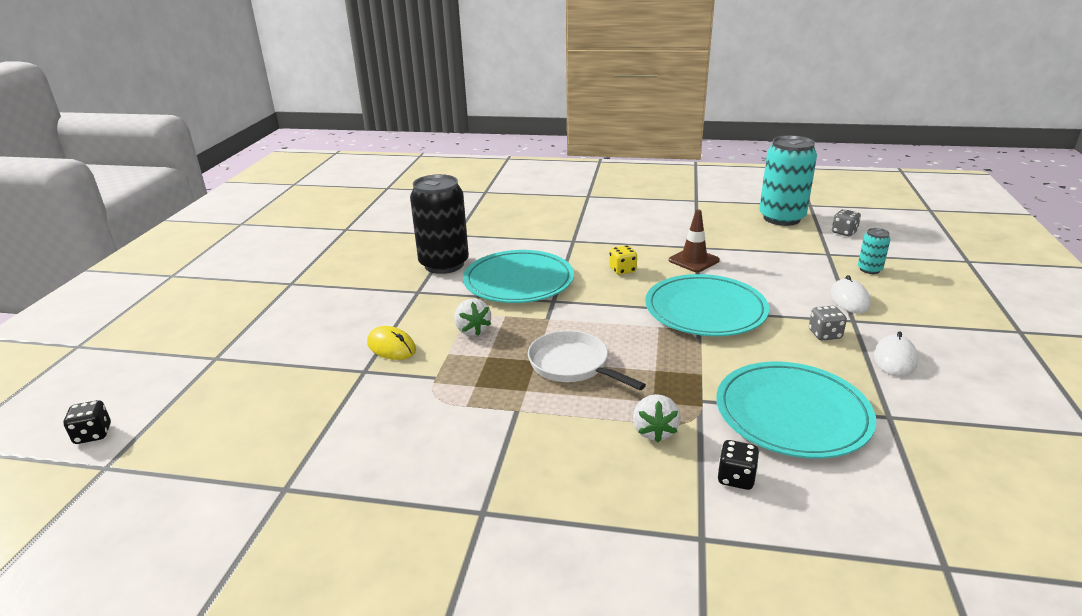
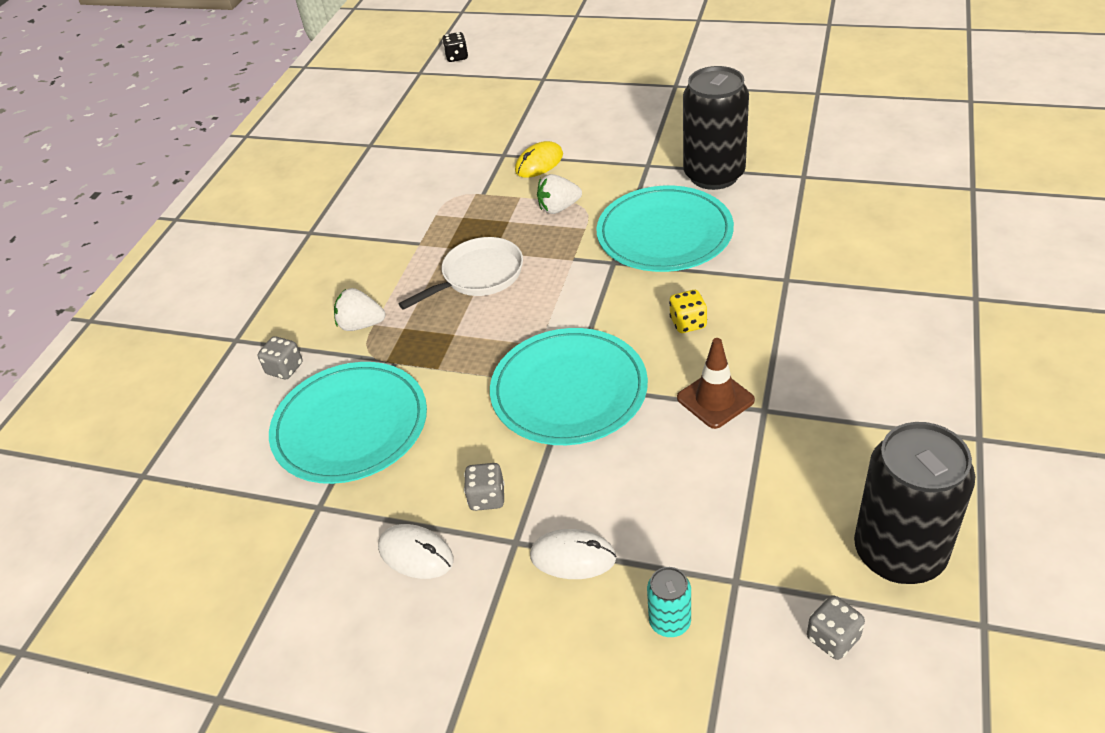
camera: 100 degrees right, 15 degrees up
(736, 478) = (285, 369): black dice -> grey dice
(781, 218) = (899, 553): turquoise can -> black can

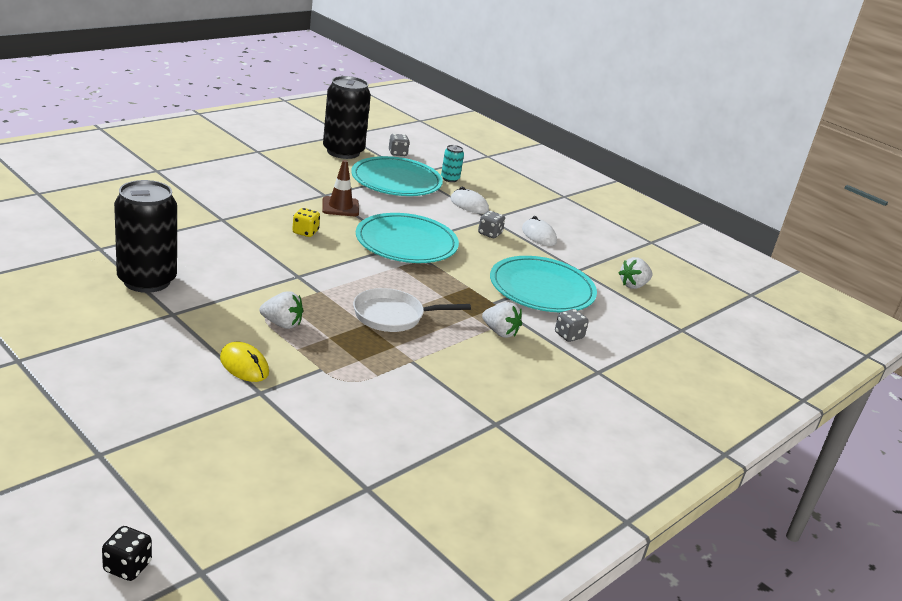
camera: 160 degrees left, 15 degrees down
(226, 528) = (633, 285): none -> white strawberry
(539, 163) = (244, 365): yellow mouse -> yellow mouse turned 60 degrees clockwise
(664, 234) = (243, 271): turquoise plate -> turquoise plate (396, 181)

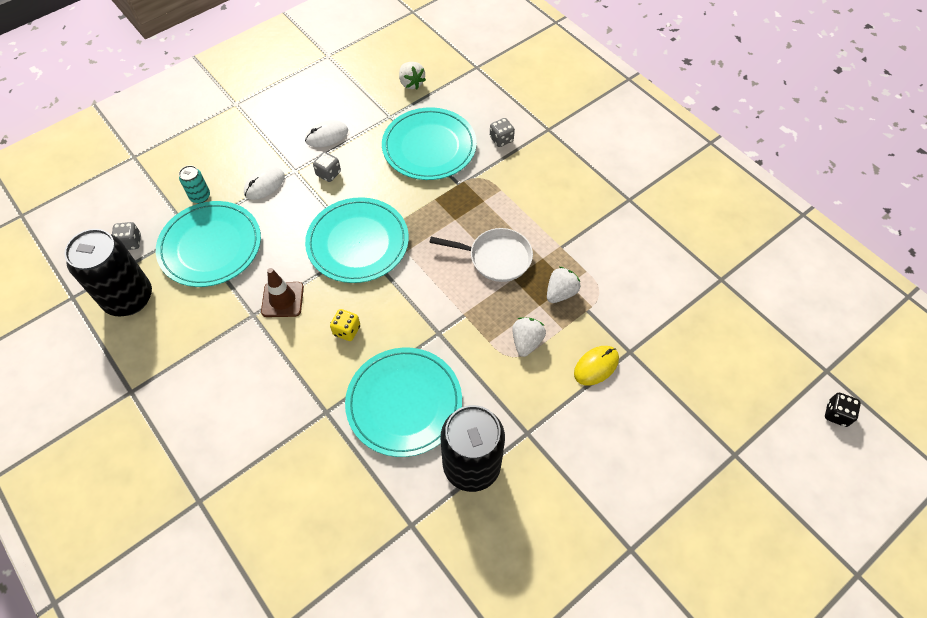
camera: 80 degrees left, 30 degrees up
(222, 253) = (404, 403): none -> turquoise plate
(393, 316) = (496, 258): white pan -> white pan turned 75 degrees counterclockwise
(500, 332) = (506, 184): white strawberry -> white strawberry (560, 293)

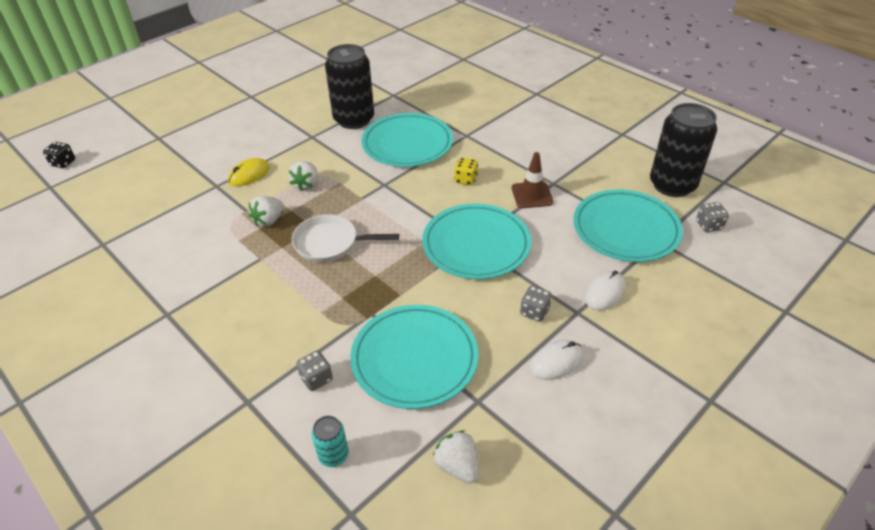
camera: 175 degrees right, 15 degrees down
(200, 196) = (670, 274): turquoise can -> turquoise can (333, 455)

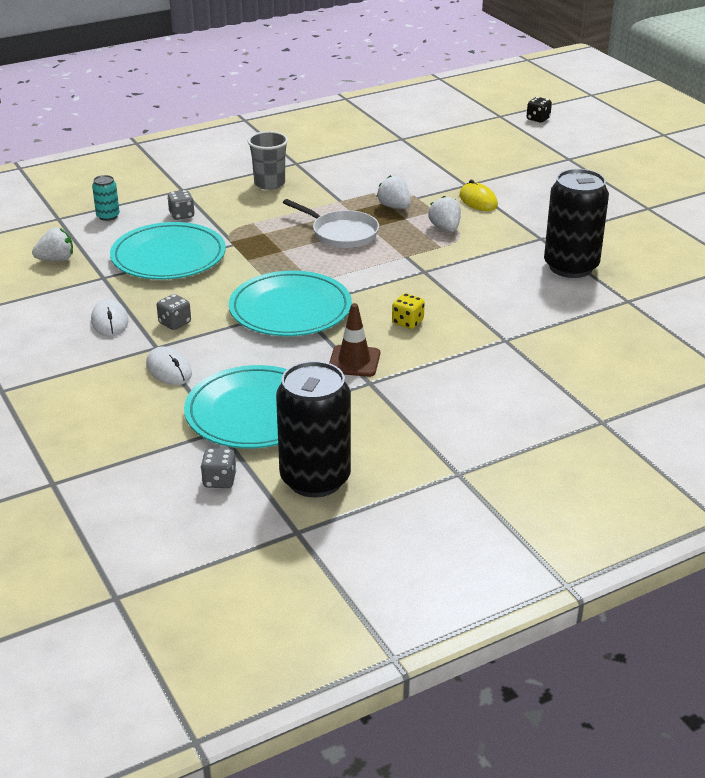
camera: 105 degrees right, 10 degrees down
(224, 323) = (269, 184): none -> grey cup
(306, 185) = (445, 228): white strawberry -> white strawberry turned 45 degrees clockwise
(330, 243) = (341, 233): white pan -> white pan turned 105 degrees clockwise
(407, 144) = (501, 295): turquoise plate -> none

